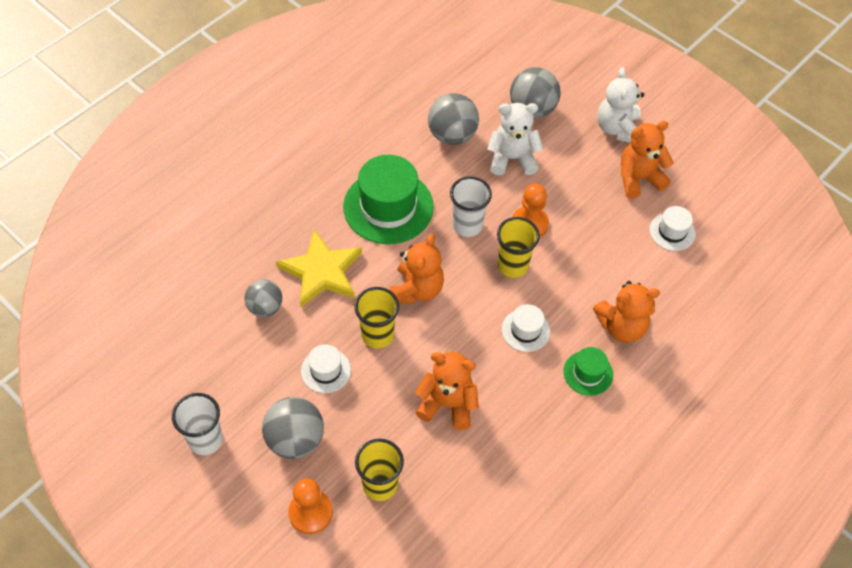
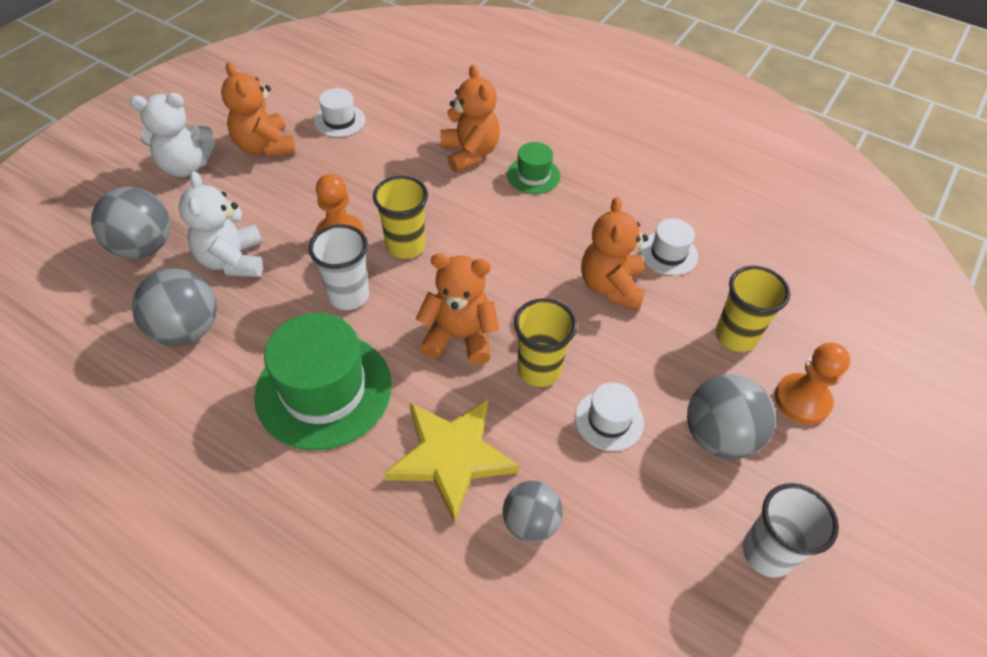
camera: 100 degrees left, 5 degrees down
(525, 330) = (494, 227): white hat -> white hat (668, 253)

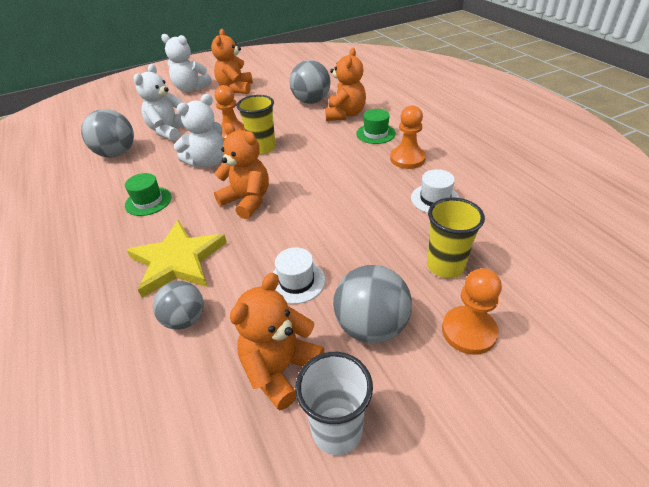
camera: 35 degrees right, 10 degrees down
(144, 247) = (137, 115): grey ball -> grey ball (311, 101)
(324, 390) = (148, 201): green hat -> green hat, size x0.50
(339, 121) = (285, 85): white hat -> none
(348, 295) = (208, 162): white cup -> white teddy bear
(539, 370) = (278, 235): yellow cup -> none
(599, 204) = (407, 159): none -> orange pawn
(611, 286) = (373, 205): orange teddy bear -> orange teddy bear (280, 369)

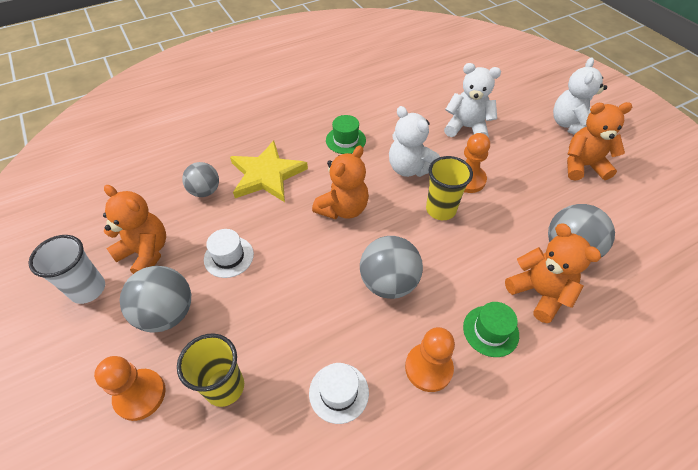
camera: 85 degrees right, 10 degrees up
(117, 154) = (420, 102): grey ball -> grey ball (388, 283)
(345, 114) = (539, 293): orange teddy bear -> orange teddy bear turned 135 degrees counterclockwise

